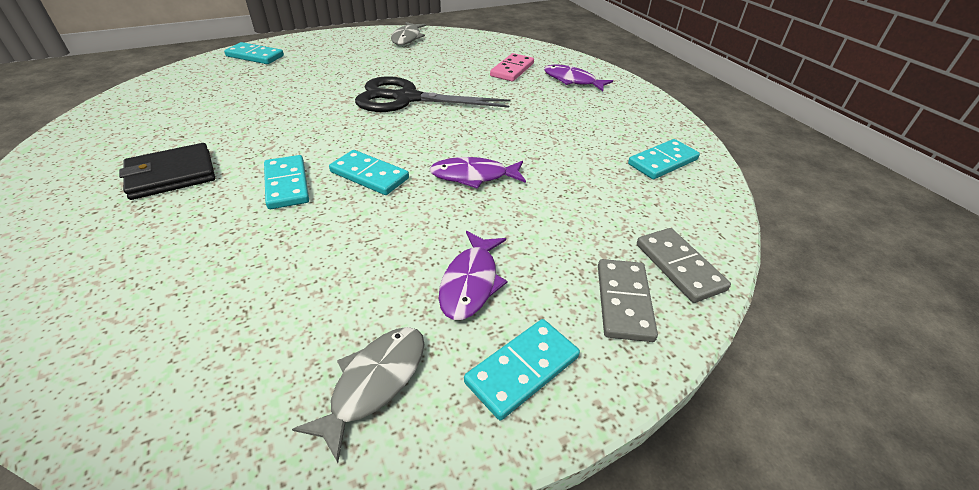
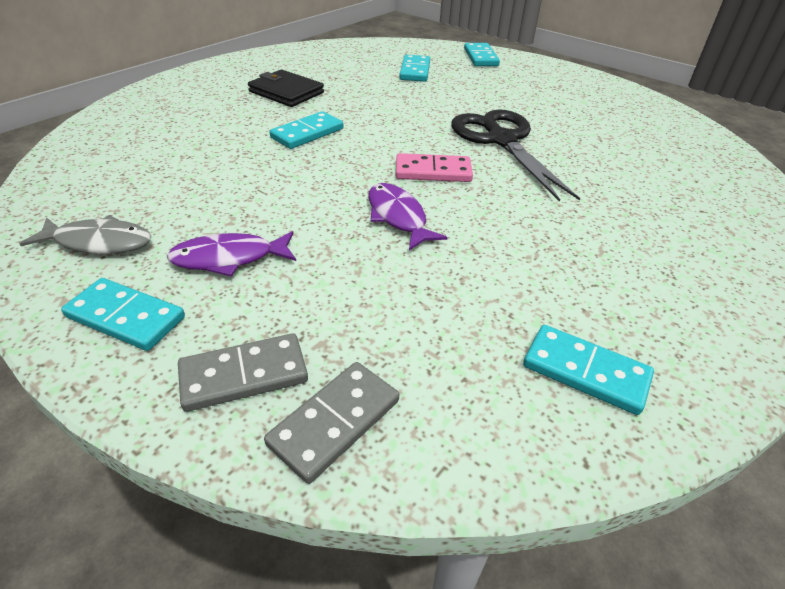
camera: 65 degrees right, 0 degrees up
(369, 175) = (350, 162): turquoise domino -> turquoise domino (415, 71)
(407, 38) = (630, 103): grey fish -> none
(512, 70) = (665, 184): pink domino -> pink domino (433, 172)
(572, 81) = (713, 237): purple fish -> none

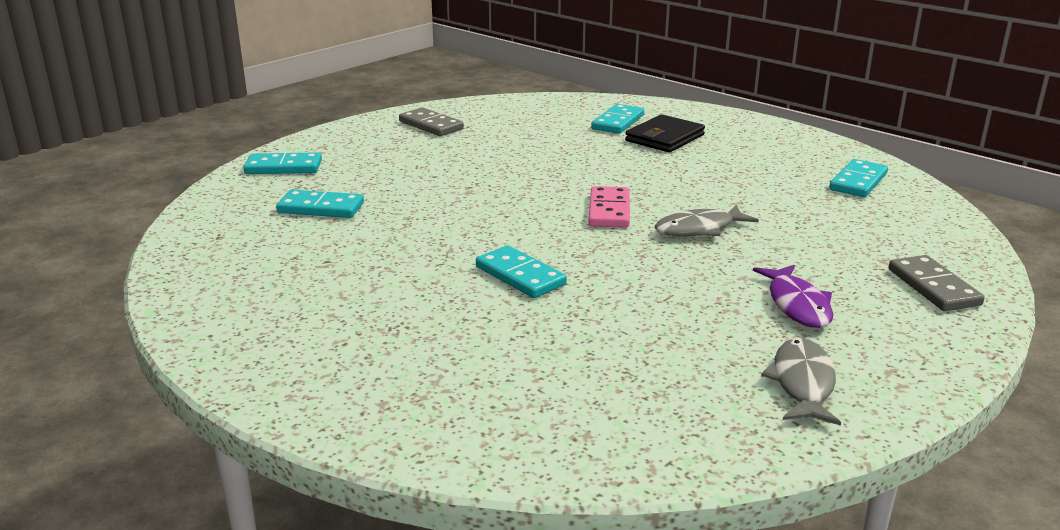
camera: 85 degrees left, 15 degrees down
(126, 317) = (904, 346): turquoise domino -> turquoise domino (617, 122)
(286, 92) = (378, 295): black wallet -> black wallet (664, 138)
(334, 422) = (951, 255): grey domino -> grey domino (431, 125)
(398, 217) = (699, 229): purple fish -> grey fish
(501, 140) = (536, 176): black scissors -> none

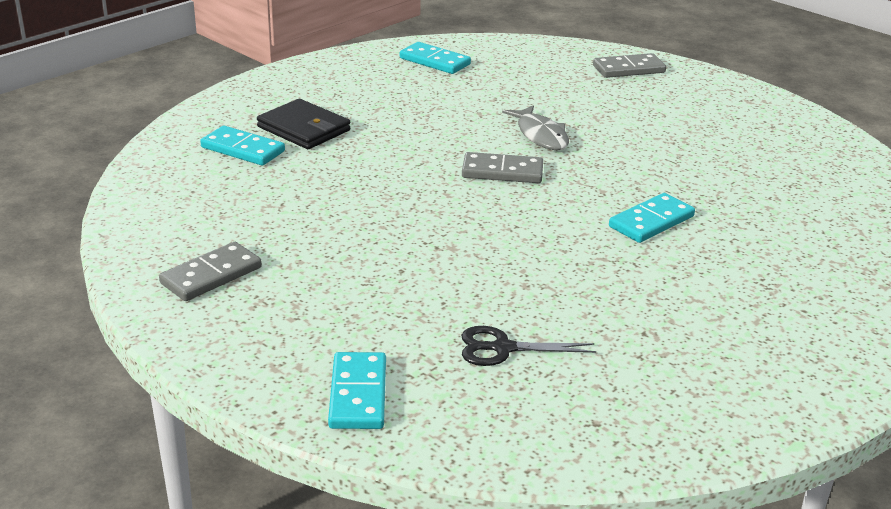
camera: 90 degrees left, 5 degrees up
(321, 208) = (502, 348): turquoise domino -> black scissors
(609, 211) = (502, 172): pink domino -> grey domino
(797, 305) = (669, 115): purple fish -> none
(802, 383) = (777, 128): grey fish -> none

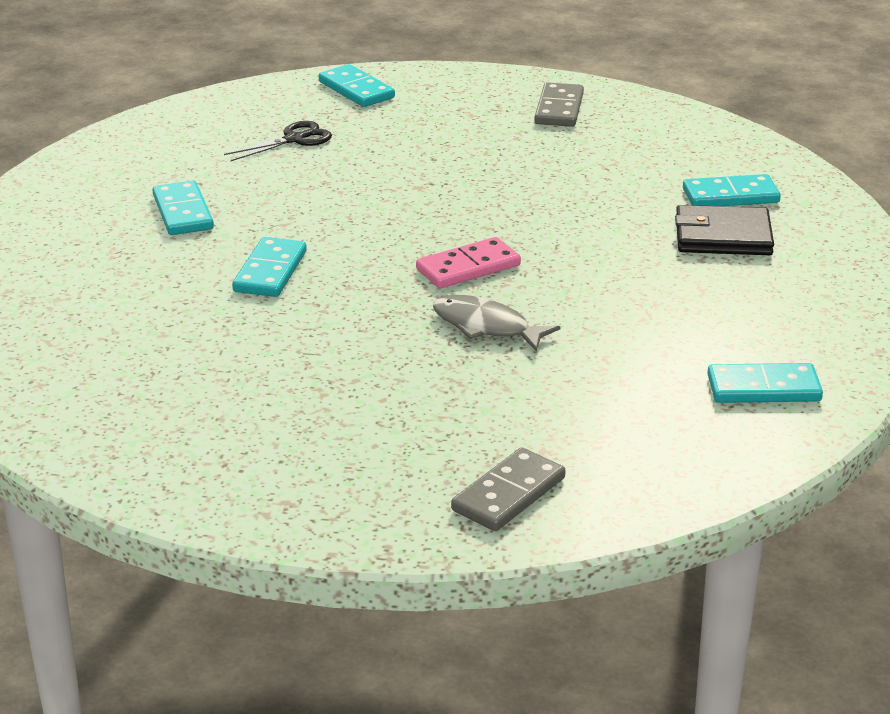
camera: 145 degrees right, 0 degrees up
(502, 172) = (468, 267): grey domino -> pink domino
(684, 304) = (183, 212): none -> turquoise domino

